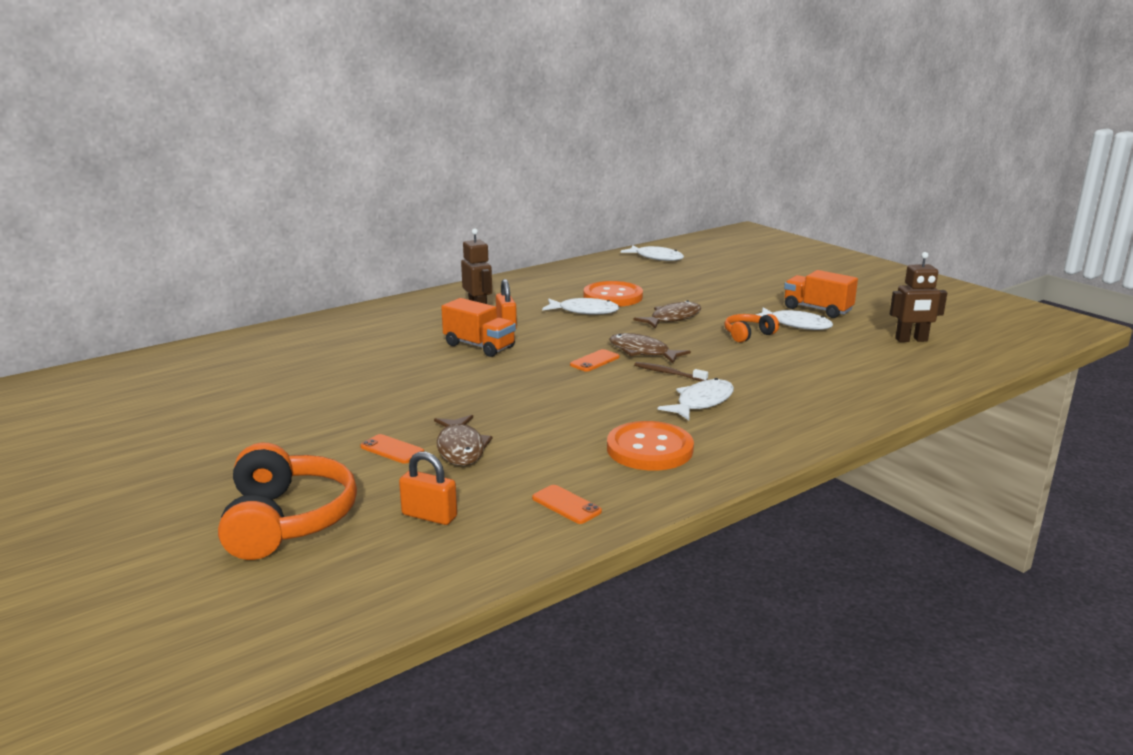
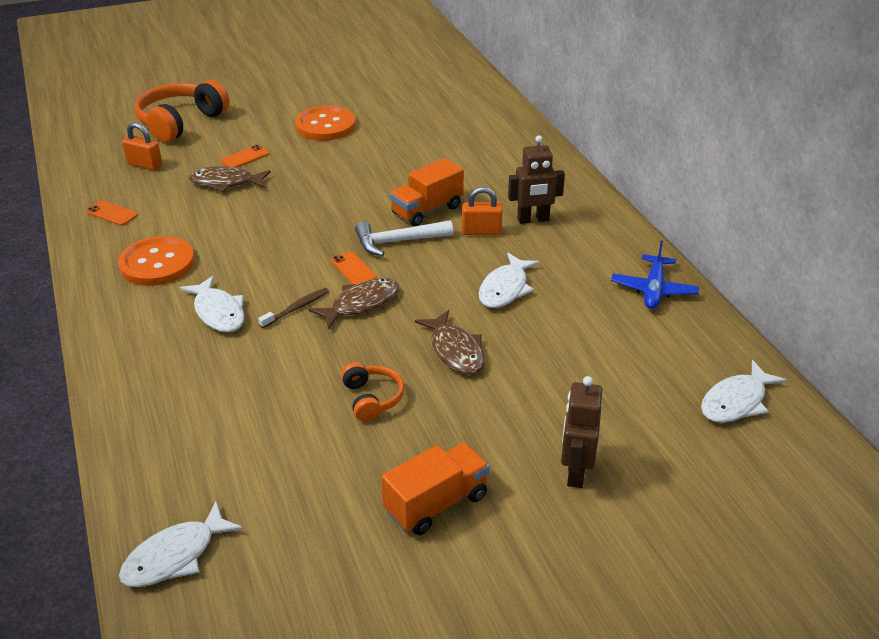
camera: 105 degrees right, 15 degrees up
(286, 520) = (181, 122): orange headphones -> orange headphones turned 120 degrees clockwise
(429, 516) = (144, 165): orange padlock -> orange padlock turned 75 degrees clockwise
(540, 351) = (398, 242): none -> white hammer
(556, 276) = (653, 290): none -> blue plane
(566, 505) = (112, 213): orange phone -> orange phone turned 60 degrees clockwise
(613, 296) = (554, 320): orange button -> orange button (325, 125)
(796, 325) = (386, 456): white fish -> white fish (175, 556)
(911, 340) = (274, 558): brown robot -> brown robot (575, 472)

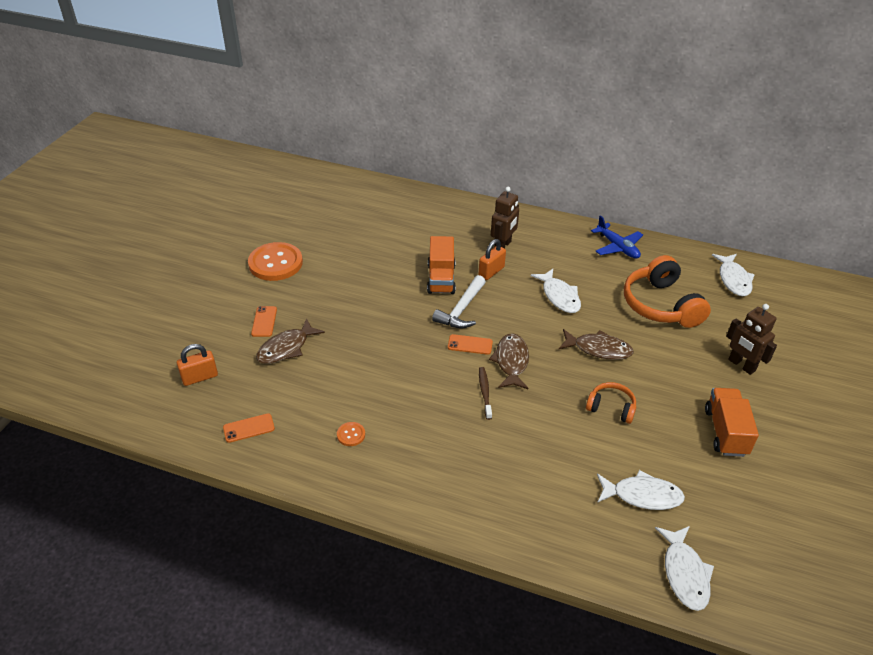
camera: 50 degrees left, 5 degrees up
(157, 263) = (351, 435): orange button -> orange button, size x0.43
(181, 122) = (162, 328): orange headphones -> orange headphones (661, 305)
(218, 312) = (448, 432): white fish -> white fish (642, 495)

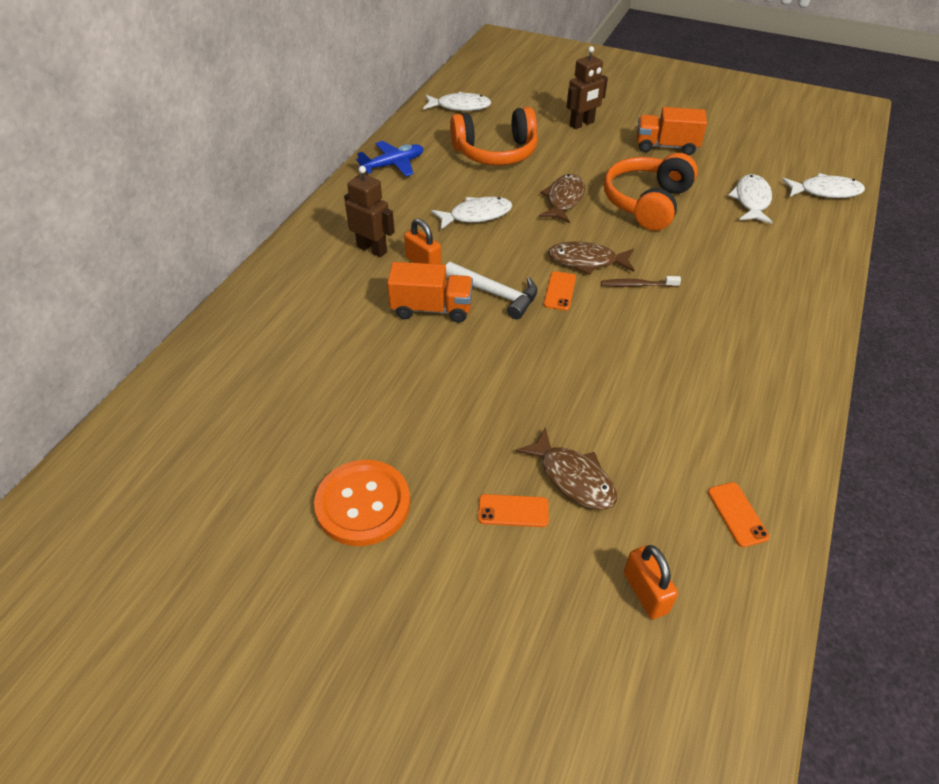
camera: 85 degrees left, 5 degrees up
(351, 435) = (725, 402): orange button -> none
(611, 408) = (647, 203): orange headphones -> orange headphones, size x1.91

